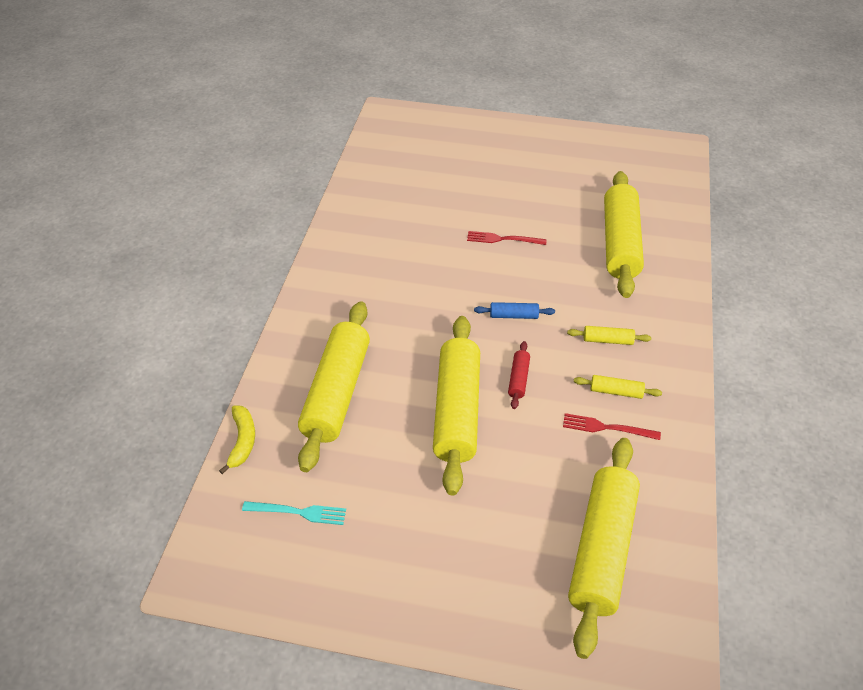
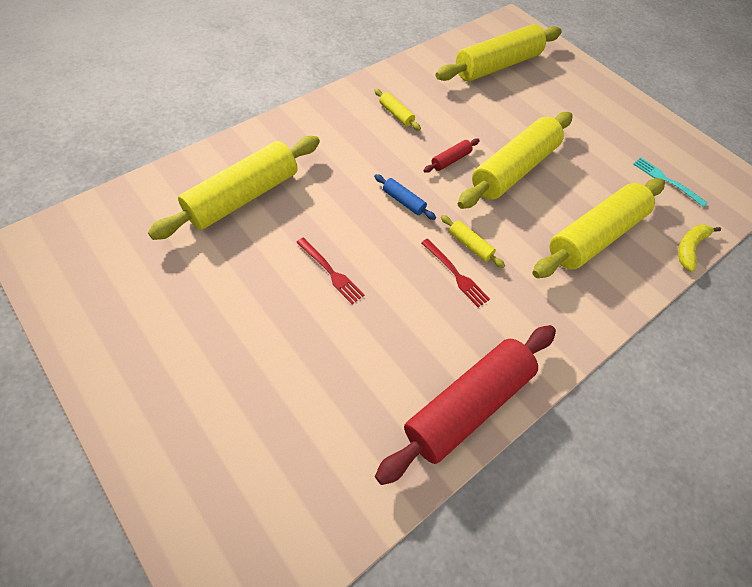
camera: 145 degrees left, 10 degrees up
(347, 227) = (467, 405): none -> red rolling pin
(606, 427) = (427, 103): red fork -> red fork (456, 274)
(607, 340) = (359, 142): yellow rolling pin -> yellow rolling pin (470, 245)

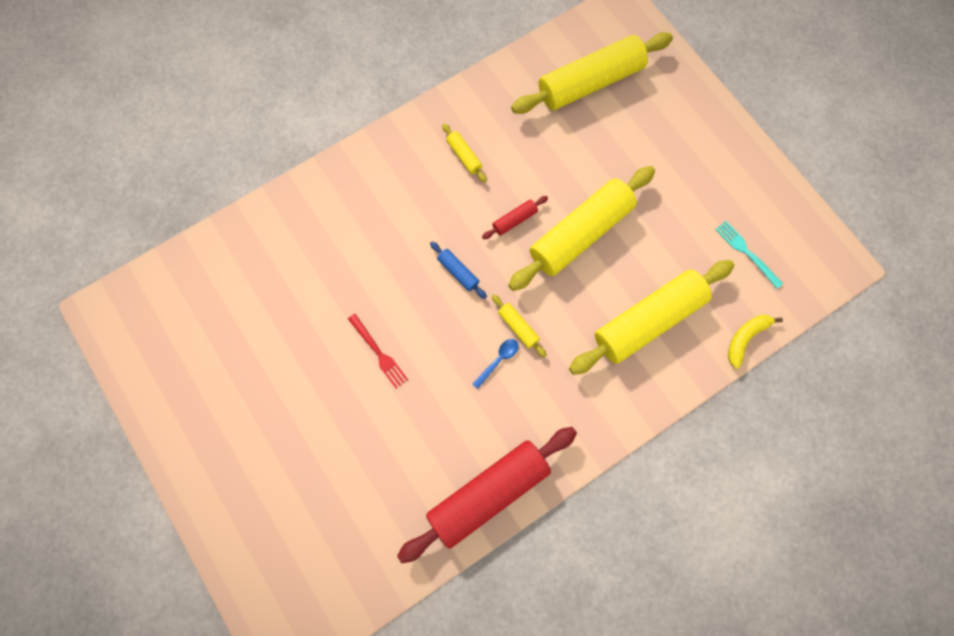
camera: 10 degrees right, 15 degrees up
(243, 197) = (298, 263): yellow rolling pin -> none
(456, 274) = (498, 360): red fork -> blue spoon

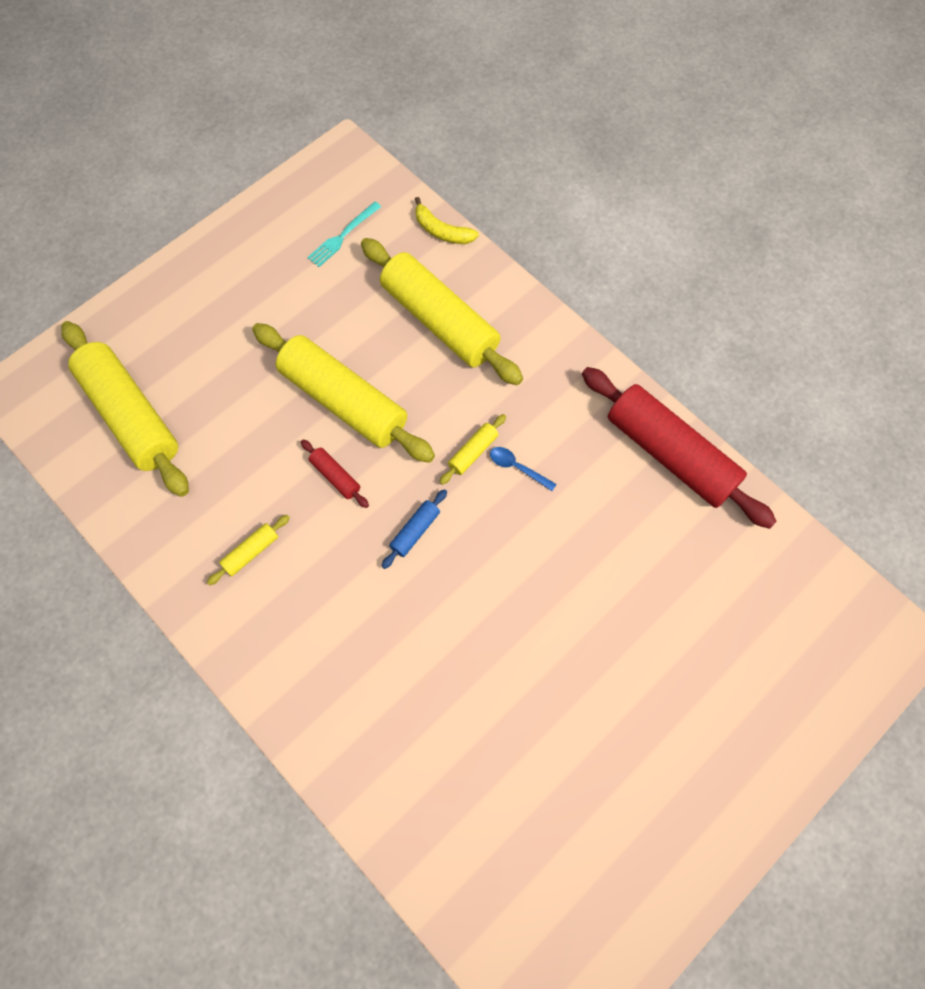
camera: 100 degrees left, 5 degrees down
(378, 353) = (537, 606): red fork -> none

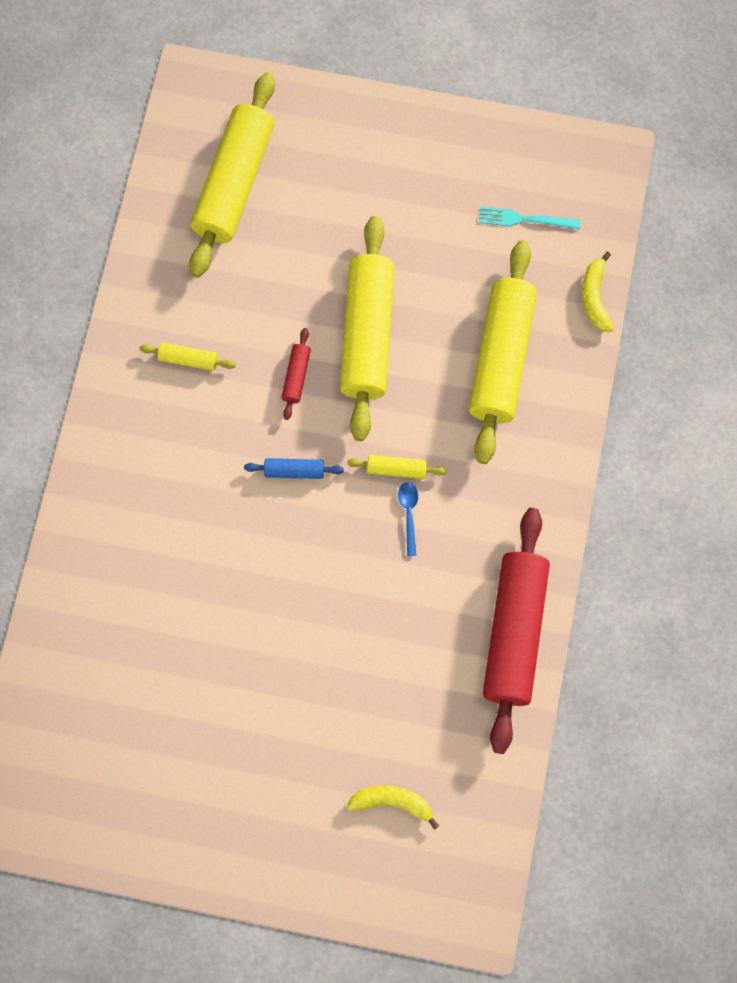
camera: 55 degrees right, 5 degrees up
(757, 640) = (392, 802): none -> yellow banana

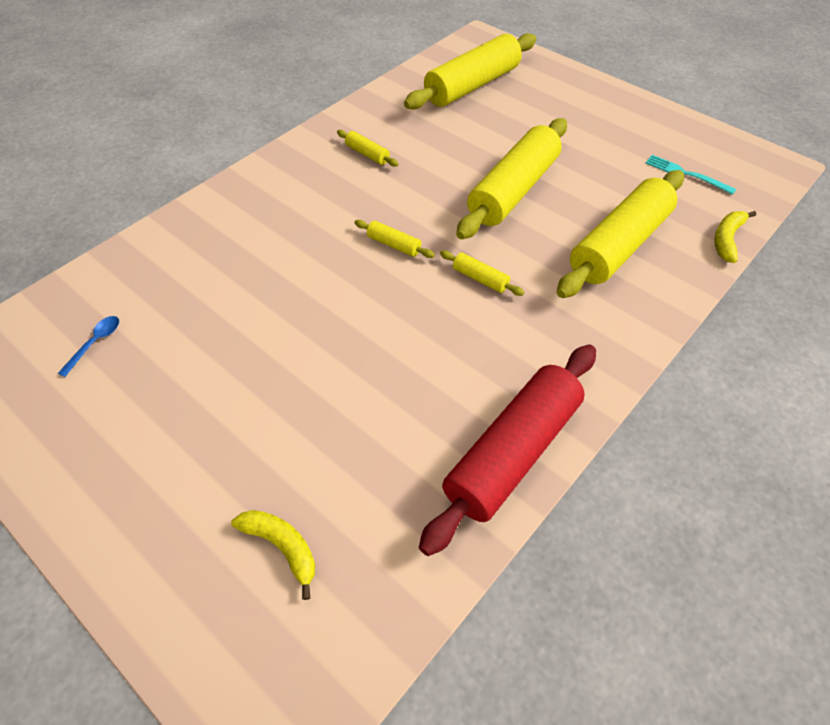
camera: 30 degrees right, 20 degrees down
(294, 471) = (394, 245): blue rolling pin -> yellow rolling pin
(296, 376) = (439, 192): red rolling pin -> none
(409, 514) = (470, 313): blue spoon -> blue spoon (95, 343)

